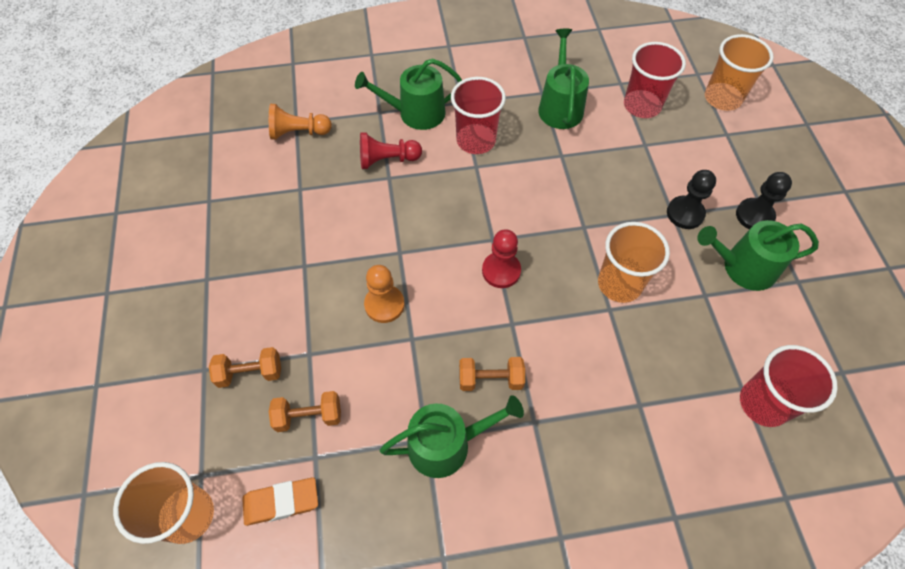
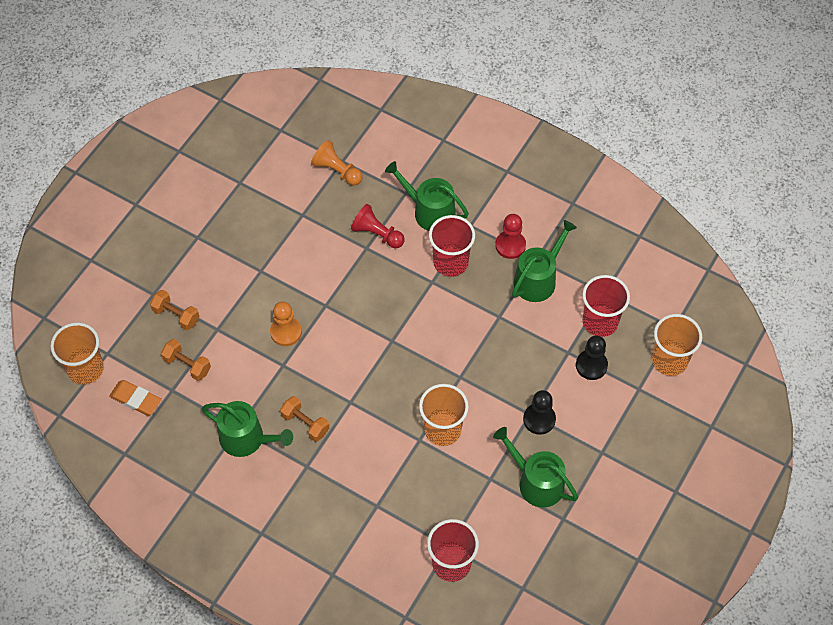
camera: 40 degrees right, 0 degrees up
(501, 271) = (376, 365): red pawn -> red pawn (510, 245)
(754, 216) = (586, 457): black pawn -> black pawn (591, 365)

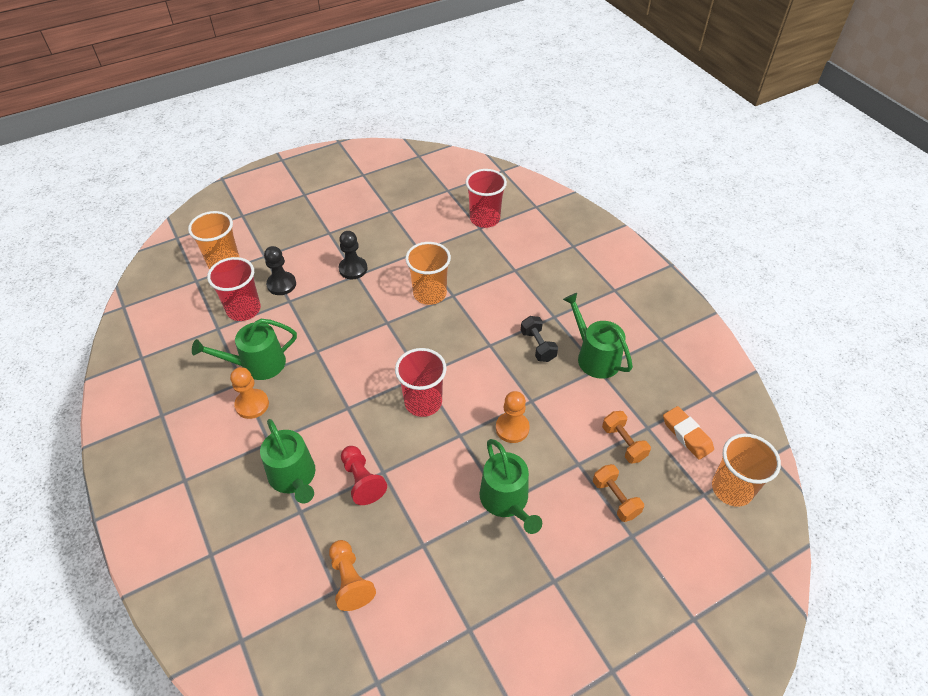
camera: 150 degrees left, 10 degrees down
(305, 423) = (538, 346): orange dumbbell -> black dumbbell
(450, 262) = (317, 416): red cup -> red cup (423, 402)
(510, 245) = (252, 404): red pawn -> orange pawn
(536, 482) = (389, 236): green watering can -> green watering can (506, 500)

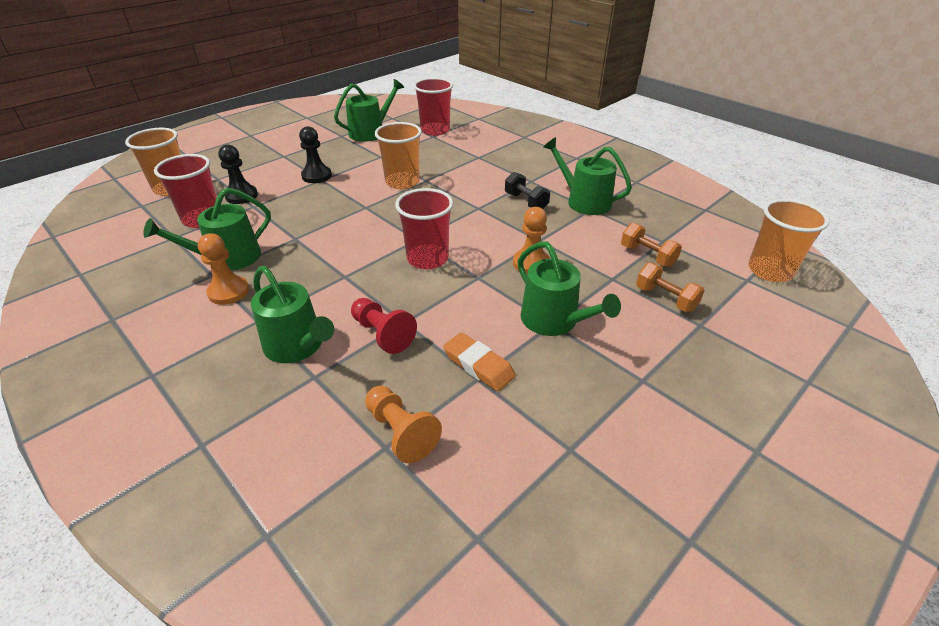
camera: 15 degrees left, 10 degrees down
(419, 210) = (370, 132): none -> green watering can
(687, 435) = (702, 240): orange eraser -> orange eraser (478, 365)

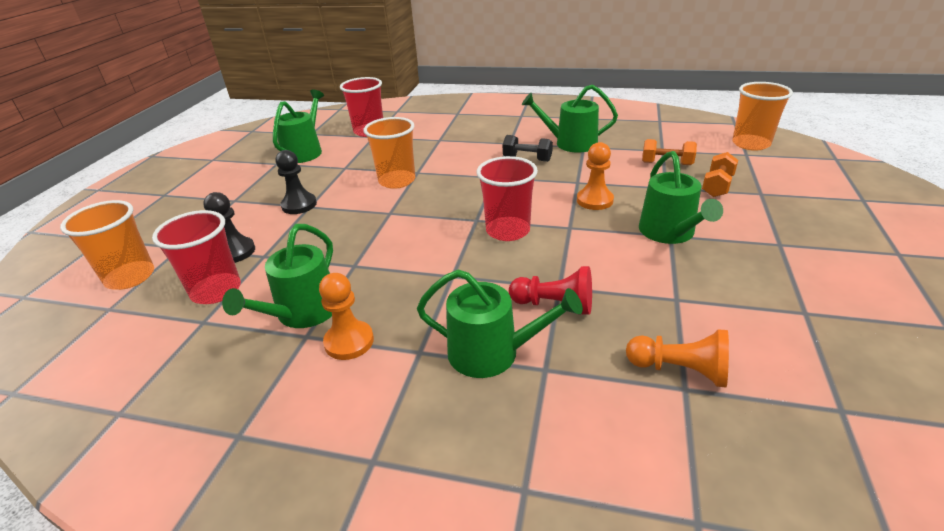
camera: 30 degrees left, 5 degrees down
(478, 365) = (663, 289): orange eraser -> none
(554, 321) = (669, 233): green watering can -> green watering can turned 60 degrees clockwise
(665, 298) = (717, 186): orange dumbbell -> orange dumbbell turned 75 degrees counterclockwise

